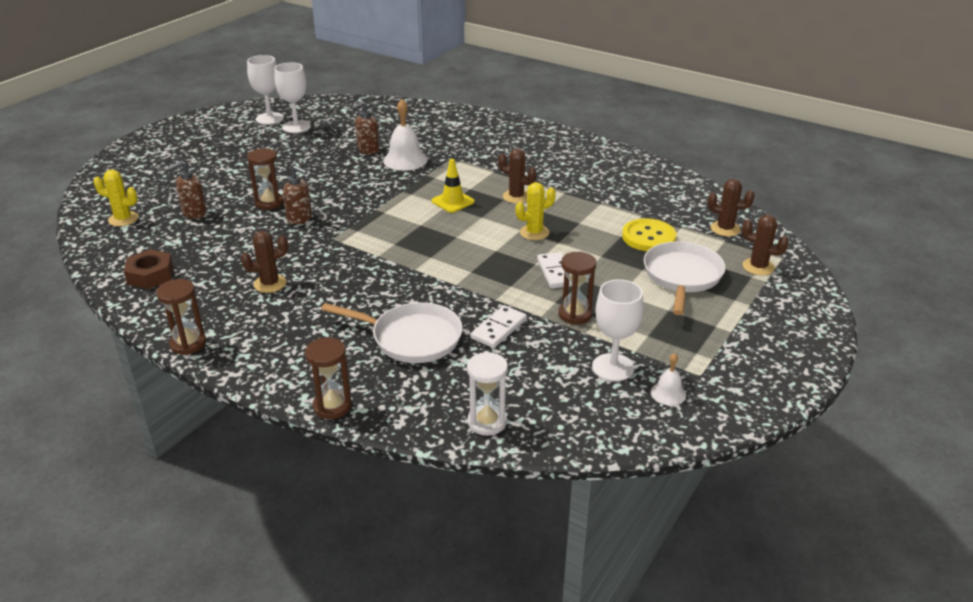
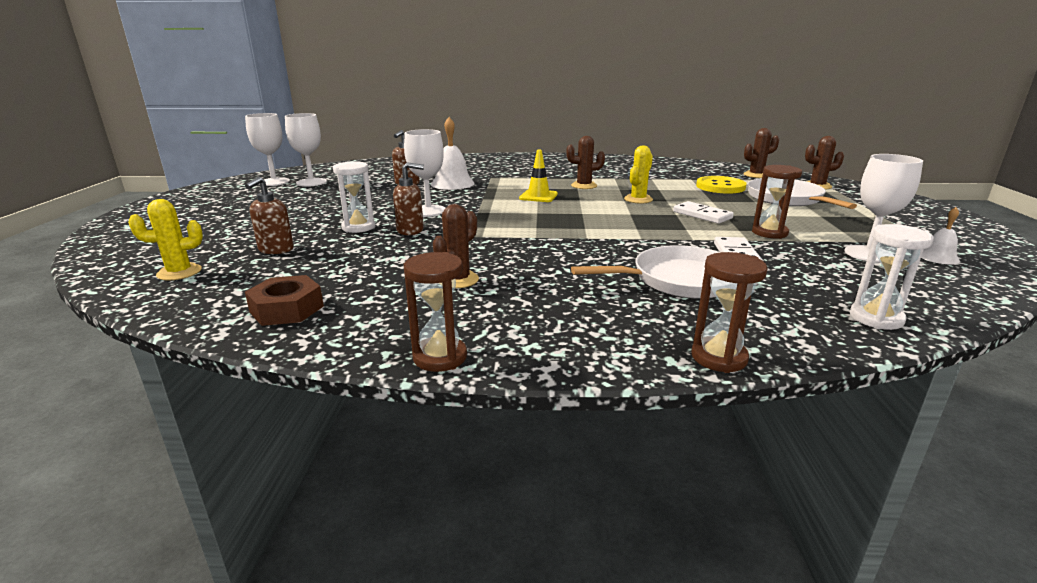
camera: 30 degrees left, 10 degrees down
(269, 203) = (358, 227): brown hourglass -> white hourglass
(340, 196) = (428, 211): none -> white goblet

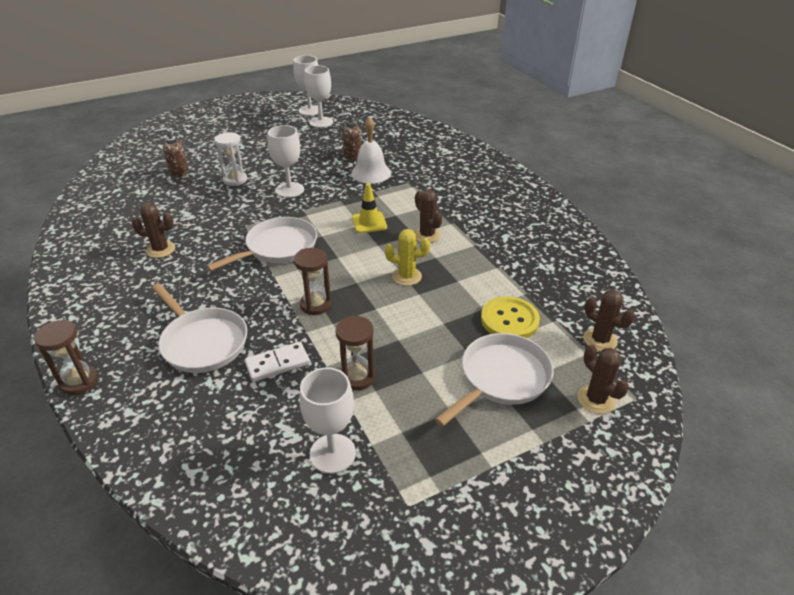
camera: 60 degrees right, 15 degrees up
(179, 272) = (132, 163): yellow cactus -> none
(287, 309) = (98, 213): brown nut -> none
(410, 230) = (241, 200): brown soap dispenser -> none
(440, 357) = (56, 280): brown hourglass -> brown hourglass (315, 305)
(535, 229) = (278, 247): none -> white pan
(702, 215) = (385, 325): white domino -> none
(876, 318) = (167, 459): white hourglass -> none
(938, 257) = (354, 512): white bell -> none

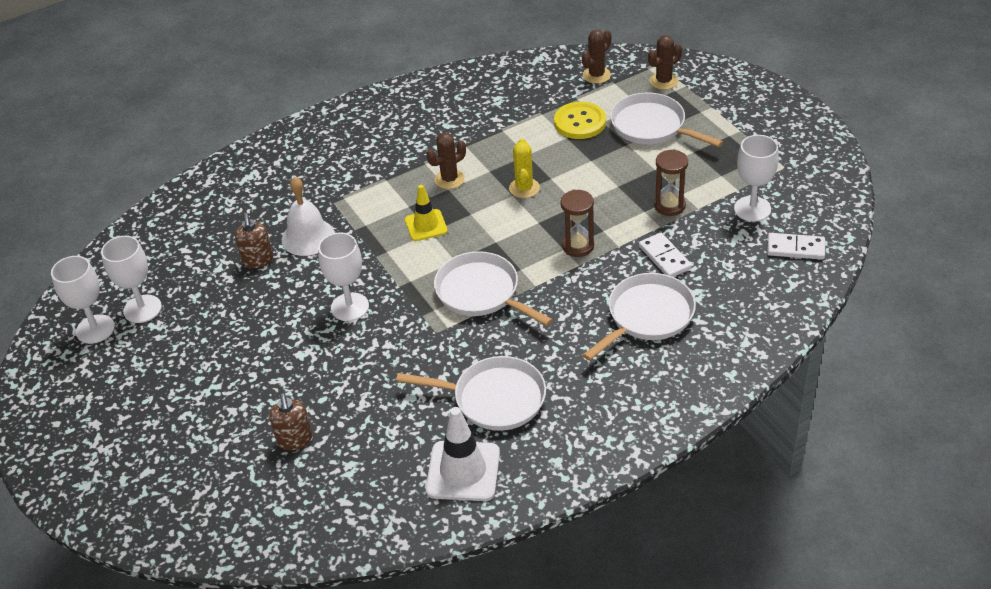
camera: 90 degrees left, 5 degrees up
(79, 382) = (719, 392): brown hourglass -> none
(103, 234) = (463, 471): none -> white traffic cone
(161, 249) = (494, 398): brown cactus -> white pan
(235, 180) = (320, 369): white hourglass -> none
(249, 487) = (795, 248): none -> white domino

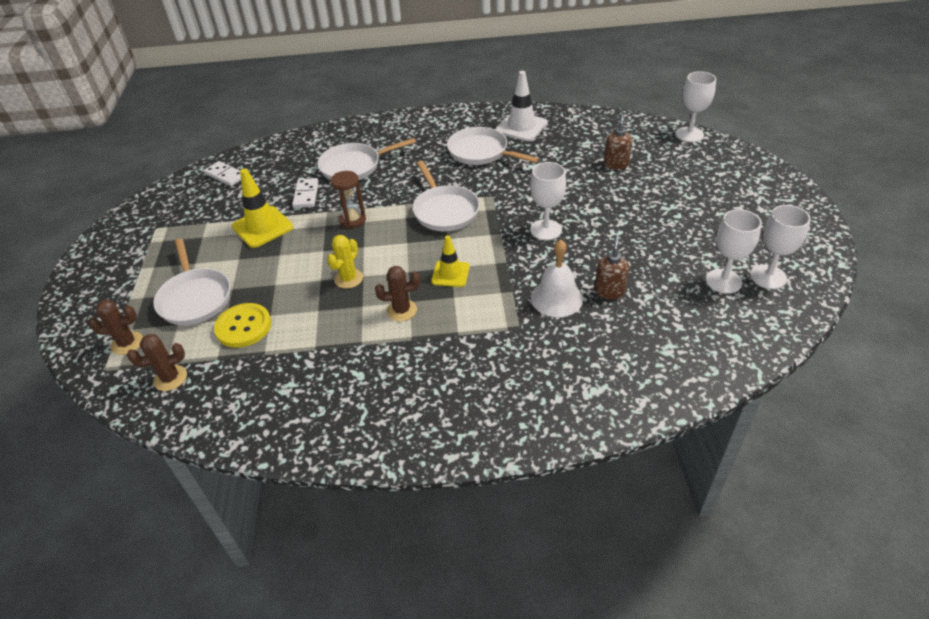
camera: 155 degrees left, 0 degrees up
(669, 206) = (262, 227): brown hourglass -> yellow traffic cone
(752, 209) = (215, 206): white goblet -> white goblet (689, 134)

